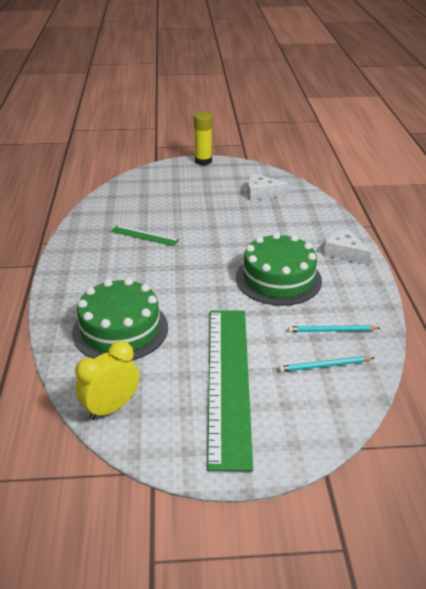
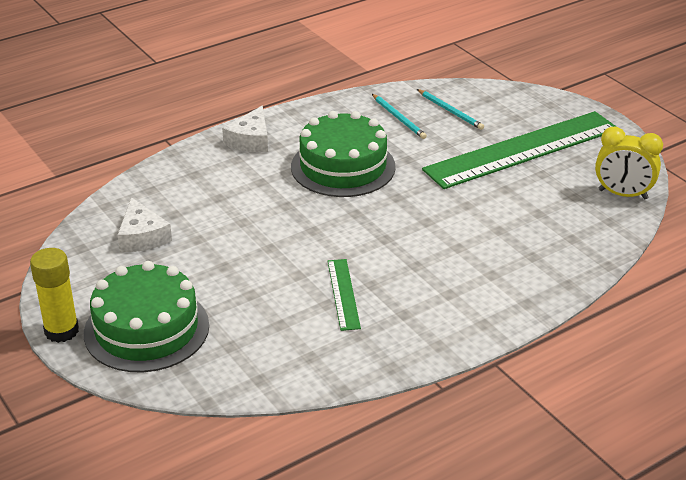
camera: 120 degrees left, 0 degrees up
(120, 329) = (530, 233): green cake -> green cake (146, 329)

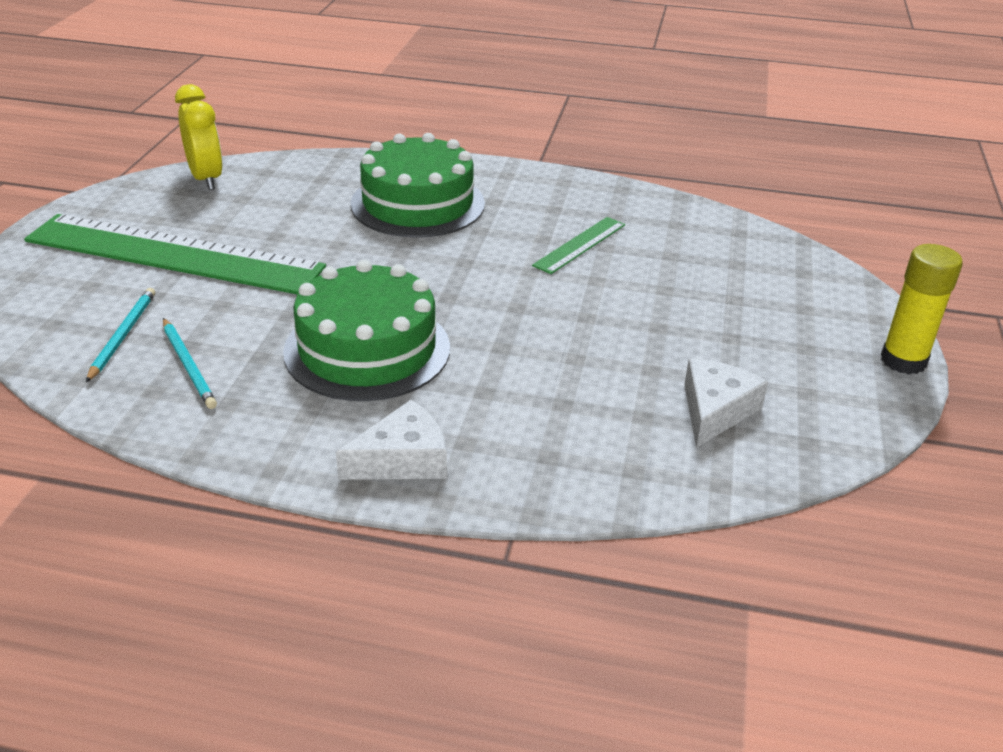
camera: 135 degrees left, 0 degrees up
(146, 329) = (806, 315): green cake -> green cake (417, 204)
(398, 118) = (188, 366): turquoise pencil -> turquoise pencil turned 135 degrees clockwise

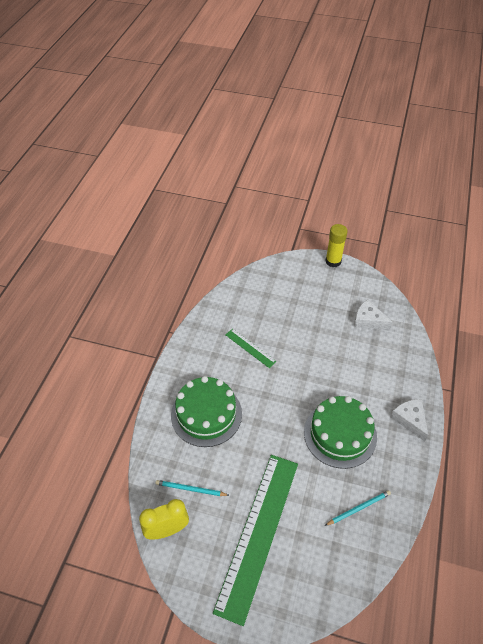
camera: 85 degrees left, 15 degrees up
(123, 335) = (337, 544): turquoise pencil -> turquoise pencil (190, 489)

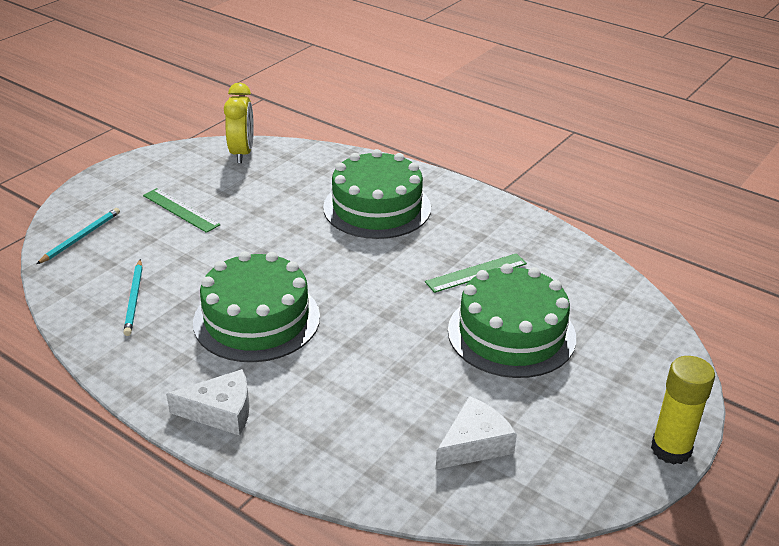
camera: 110 degrees right, 15 degrees down
(190, 489) = (278, 176): turquoise pencil -> turquoise pencil (81, 237)
(258, 533) = (180, 210): green ruler -> green ruler, size x0.43
(291, 323) = (511, 333): none -> green cake

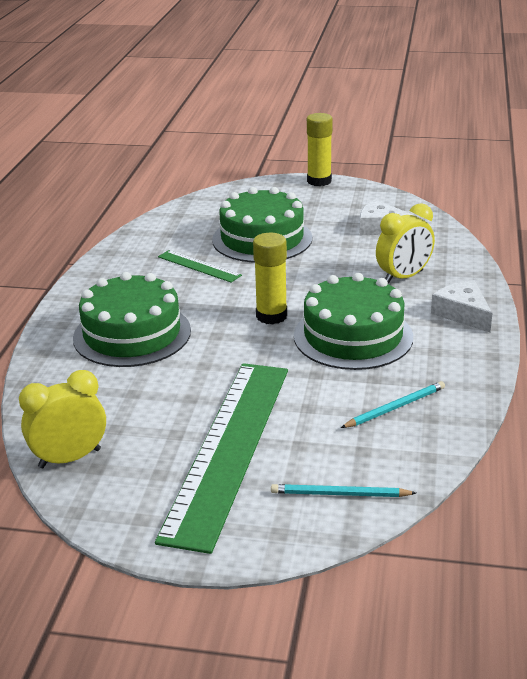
camera: 115 degrees left, 5 degrees down
(180, 210) = (229, 448): green ruler -> green ruler, size x2.30
(334, 404) = (403, 277): none -> yellow clock
(338, 285) = (271, 316): none -> yellow glue stick

